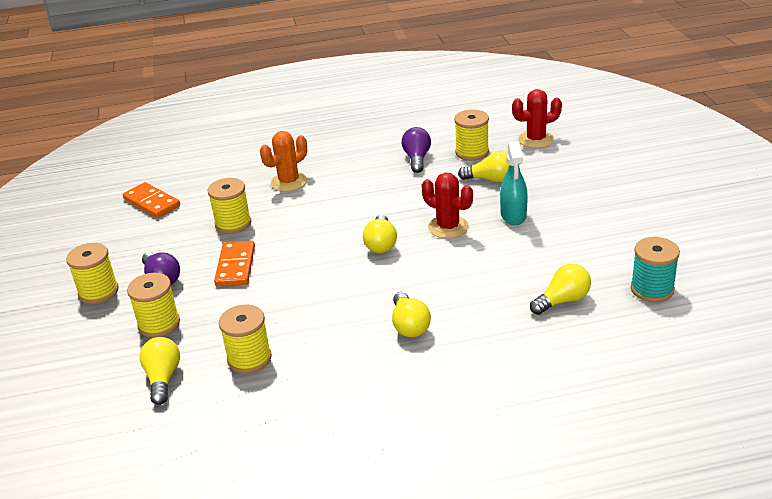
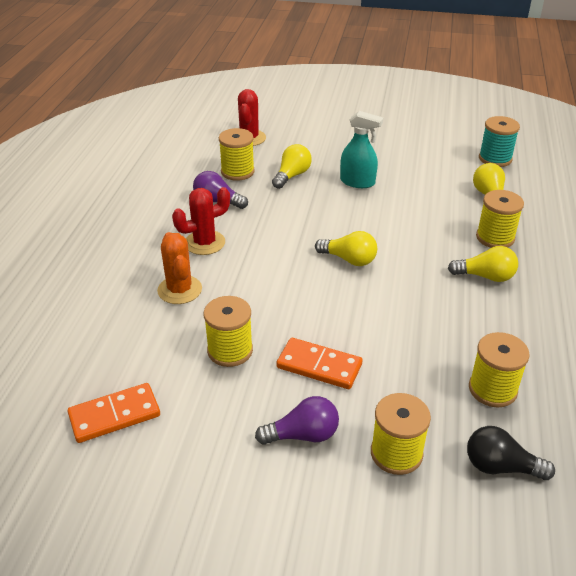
camera: 70 degrees left, 5 degrees up
(98, 292) = (292, 505): yellow spool -> yellow spool (495, 238)
(163, 378) = (500, 467): yellow light bulb -> black light bulb
(448, 227) = (349, 217): red cactus -> red cactus (204, 243)

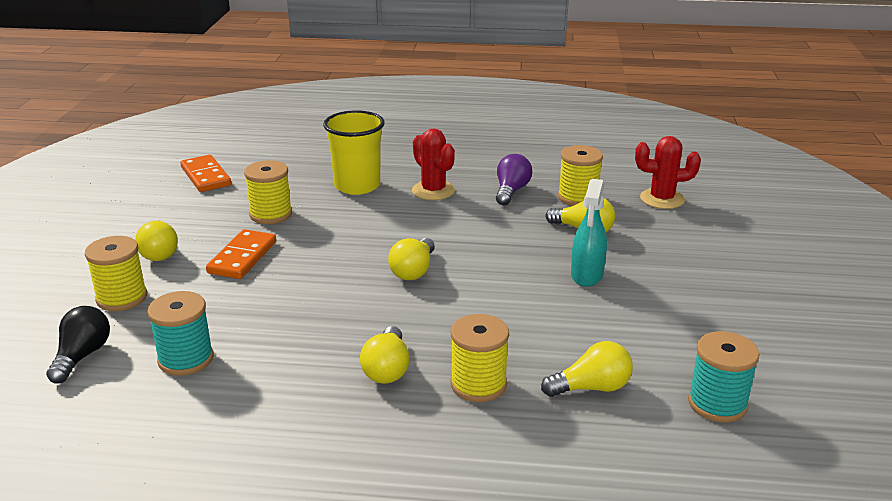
camera: 85 degrees right, 10 degrees down
(180, 290) = (357, 186): orange cactus -> yellow cup
(303, 435) = (159, 252): purple light bulb -> yellow light bulb
(492, 389) = (186, 359): yellow spool -> turquoise spool

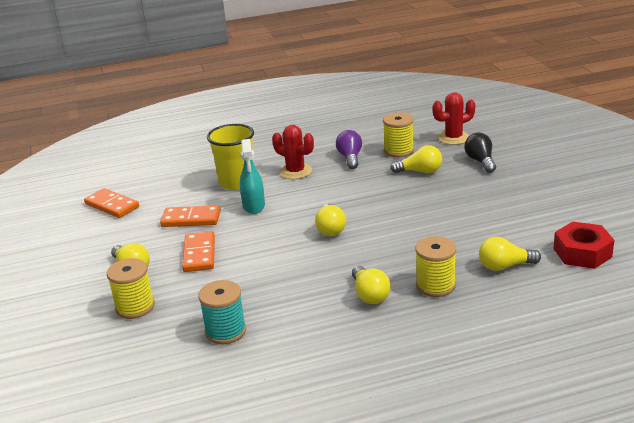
camera: 20 degrees left, 0 degrees up
(82, 356) = (146, 353): black light bulb -> black light bulb (480, 161)
(271, 214) = (191, 219): yellow spool -> orange domino
(587, 275) = (446, 199): turquoise spray bottle -> turquoise spray bottle (254, 206)
(591, 388) = (504, 266): yellow light bulb -> yellow light bulb turned 150 degrees counterclockwise
(717, 404) = (582, 253): turquoise spool -> red nut

